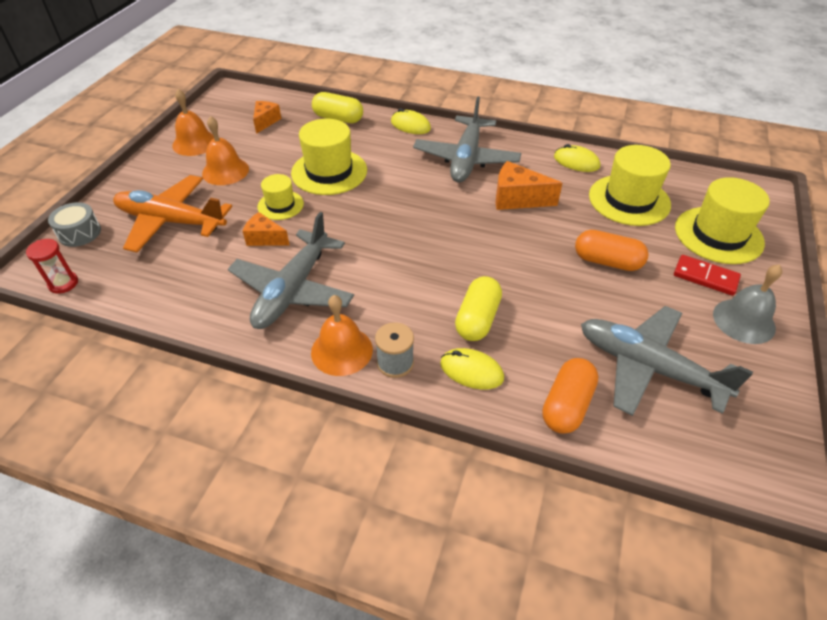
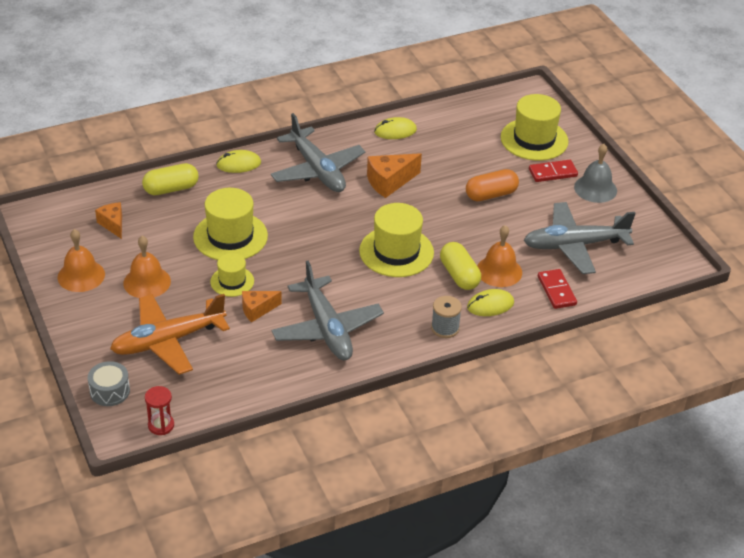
camera: 45 degrees left, 5 degrees down
(342, 350) = (406, 341): orange bell -> orange bell (499, 271)
(567, 405) = (556, 291): orange capsule -> red domino
(629, 200) = (459, 143): yellow hat -> yellow hat (396, 252)

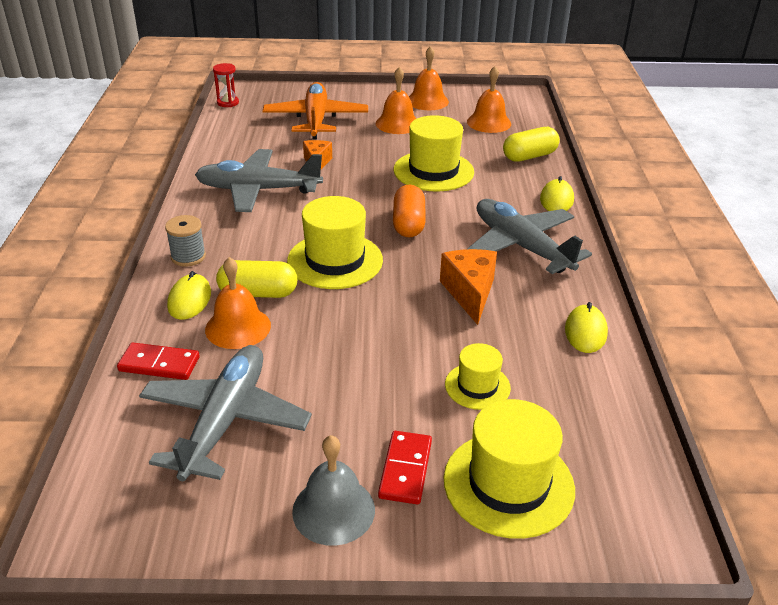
camera: 115 degrees right, 5 degrees down
(110, 391) = (283, 92): grey drum -> none
(113, 224) = (489, 122): orange cheese -> orange bell
(171, 189) = (529, 156): yellow capsule -> yellow capsule turned 60 degrees clockwise
(232, 281) = (366, 159): yellow hat -> yellow hat (477, 386)
(317, 170) = (521, 246): grey plane -> grey plane turned 60 degrees clockwise
(491, 195) = (391, 376): orange capsule -> orange capsule (408, 224)

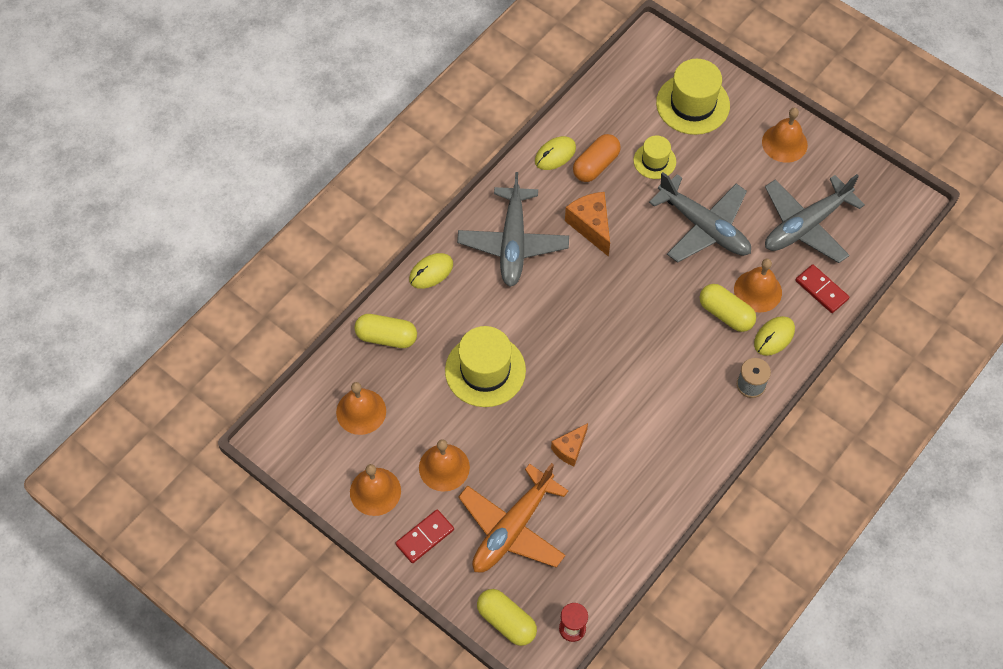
camera: 140 degrees left, 25 degrees up
(258, 190) = (647, 439): grey plane -> grey plane (704, 227)
(275, 91) = (506, 621): none -> yellow capsule
(333, 510) = (784, 143): grey bell -> orange bell
(335, 260) = (652, 313): yellow hat -> none
(405, 469) = (734, 141): red domino -> red domino (424, 537)
(408, 224) = (567, 318): orange capsule -> orange capsule (596, 165)
(470, 293) = (591, 226): orange cheese -> orange cheese turned 120 degrees clockwise

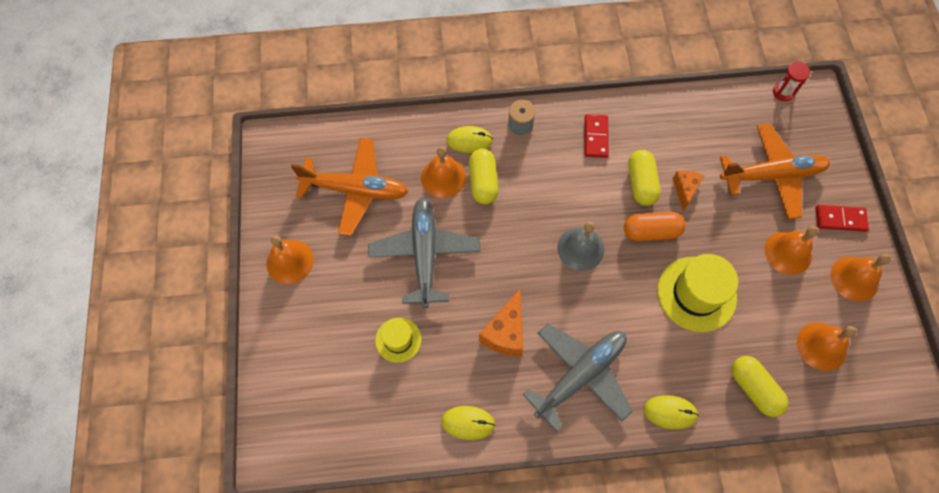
camera: 135 degrees left, 5 degrees up
(506, 621) = (823, 128): yellow capsule -> yellow capsule (641, 183)
(570, 449) = (685, 190): orange cheese -> orange cheese turned 75 degrees counterclockwise
(596, 165) = (446, 381): orange capsule -> orange capsule (651, 231)
(601, 329) = (580, 248): none -> grey bell
(693, 104) = (312, 360): yellow hat -> none
(805, 225) = (355, 190): grey plane -> orange plane
(821, 290) = (401, 141): red domino -> red domino (595, 137)

